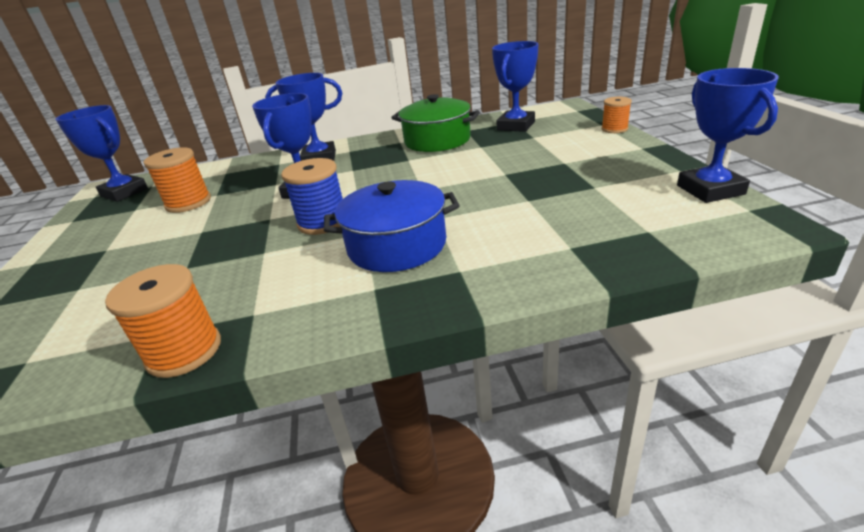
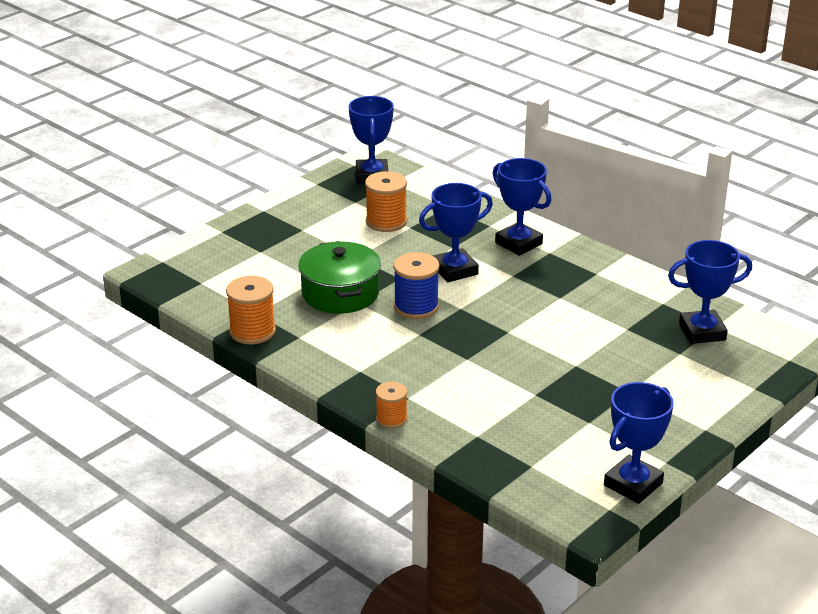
camera: 50 degrees right, 0 degrees up
(397, 245) = (415, 357): blue pot -> none
(437, 140) = (619, 295): green pot -> green pot (340, 293)
(614, 129) = (746, 400): orange spool -> orange spool (391, 419)

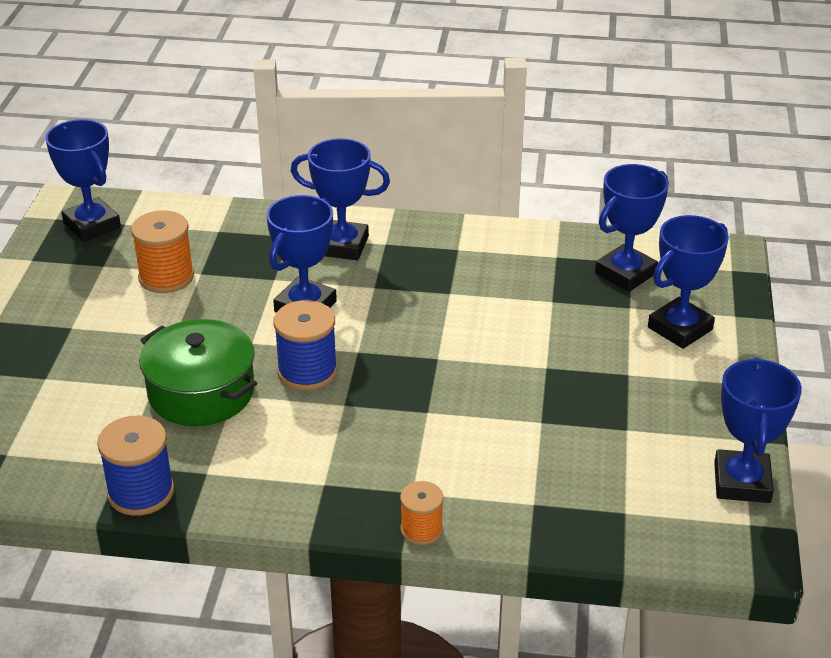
camera: 35 degrees left, 5 degrees up
(252, 331) = (141, 492): orange spool -> blue spool
(701, 380) = (680, 328): none -> blue trophy

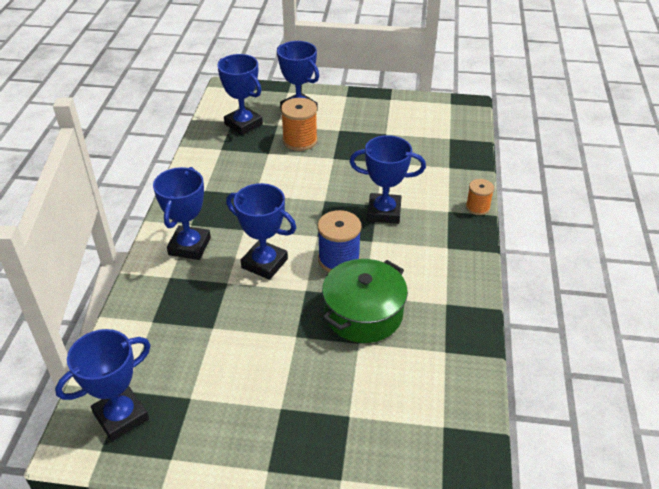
camera: 90 degrees left, 5 degrees up
(141, 492) = (471, 336): blue spool -> none
(166, 277) = (215, 349): orange spool -> orange spool (300, 141)
(742, 482) = (422, 102): blue trophy -> blue trophy (384, 212)

